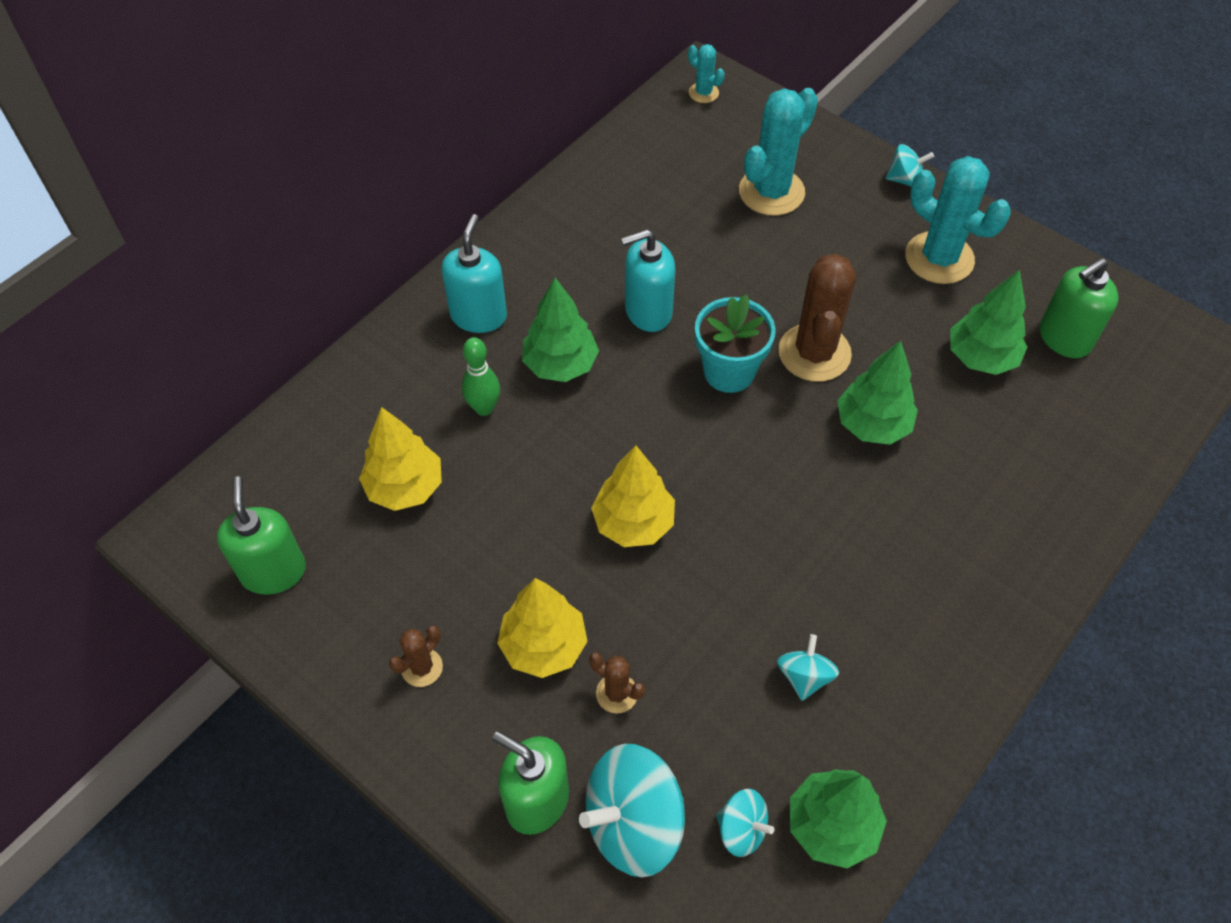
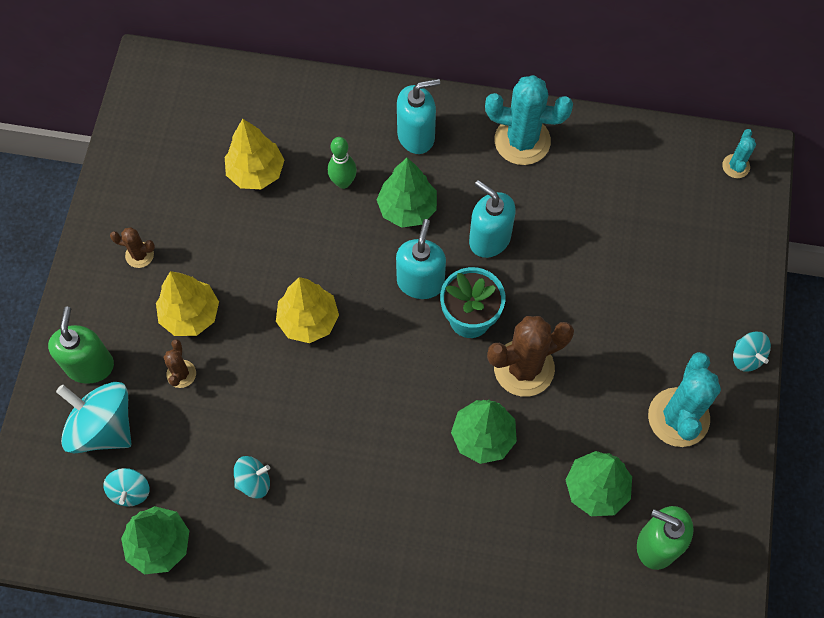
camera: 60 degrees right, 10 degrees up
(273, 571) = (157, 137): green soap dispenser -> none
(657, 394) = (420, 282): none -> turquoise soap dispenser
(771, 192) = (663, 265): turquoise cactus -> turquoise cactus (522, 141)

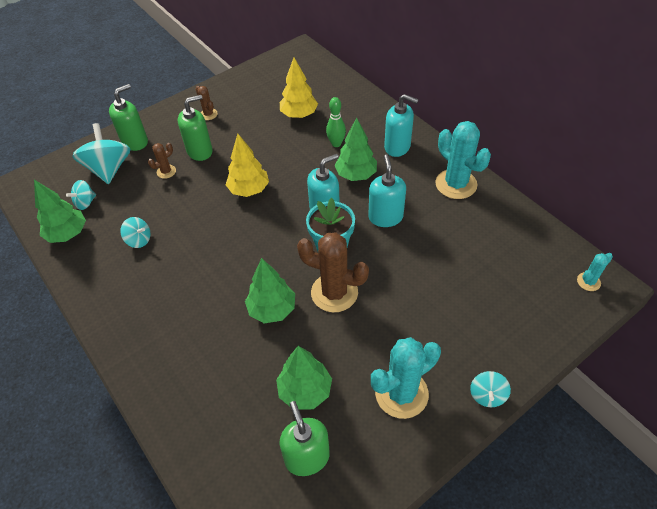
camera: 45 degrees right, 15 degrees down
(190, 315) = (200, 151): yellow tree -> green soap dispenser

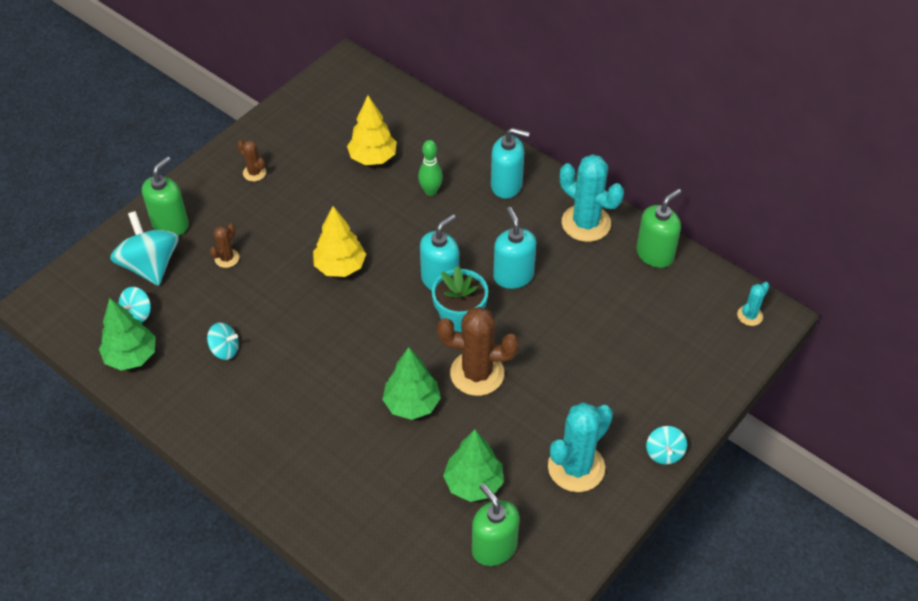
camera: 15 degrees left, 0 degrees up
(200, 151) = (261, 225): green soap dispenser -> green soap dispenser (655, 254)
(356, 175) = (465, 228): green tree -> none

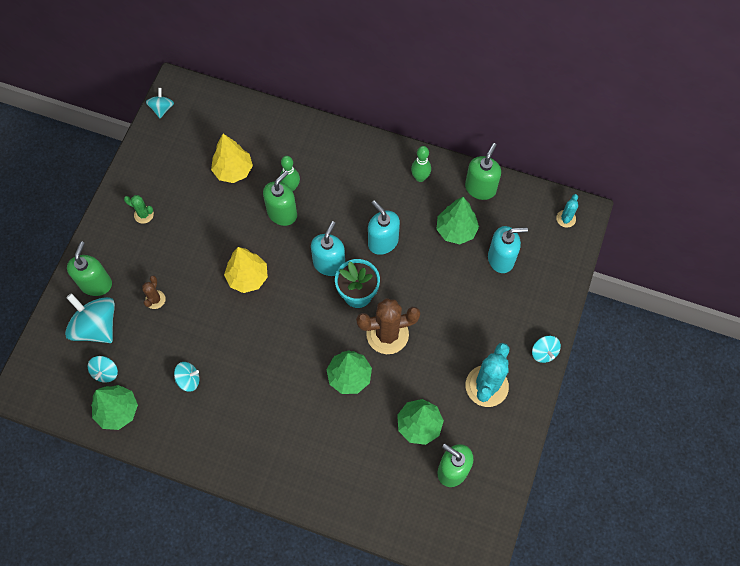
camera: 20 degrees left, 15 degrees up
(254, 173) = (144, 215): brown cactus -> green cactus
(322, 79) = (162, 108): none -> turquoise spinning top
(409, 214) = (282, 213): none -> green soap dispenser
(506, 185) = (347, 162): turquoise soap dispenser -> turquoise soap dispenser (501, 259)
(586, 223) = (420, 177): turquoise cactus -> green bowling pin
(607, 289) = (456, 230): none -> green tree

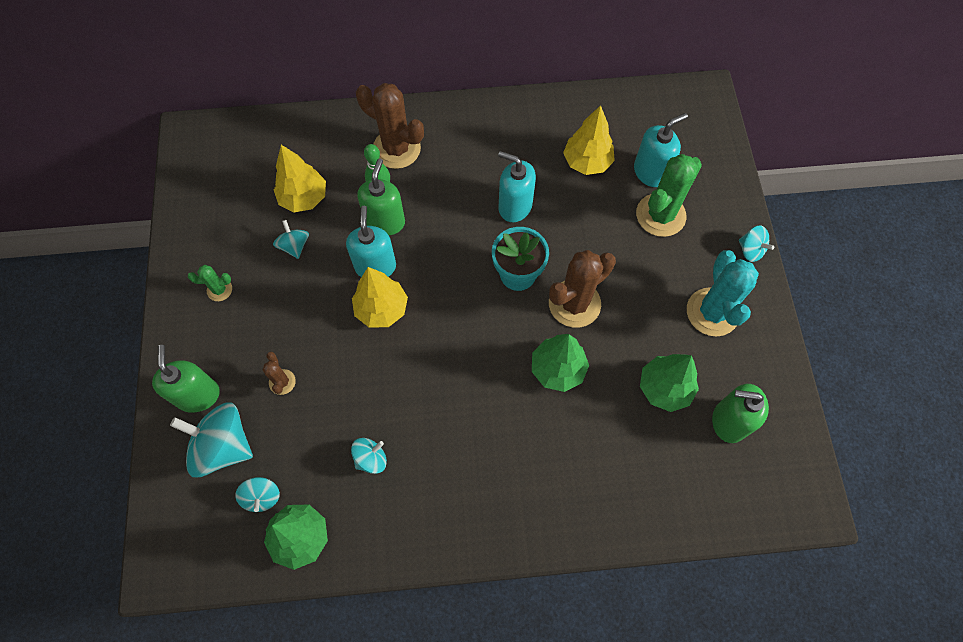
camera: 25 degrees left, 0 degrees up
(162, 108) = (184, 163): turquoise spinning top -> turquoise spinning top (294, 246)
(318, 160) = (396, 149): none -> brown cactus
(329, 264) = (468, 254): turquoise soap dispenser -> turquoise soap dispenser (375, 266)
(420, 177) = (518, 123): green bowling pin -> none
(456, 230) = (587, 162): green tree -> yellow tree
(480, 188) = (588, 109): green soap dispenser -> none
(489, 295) = (660, 215): none -> green cactus
(566, 218) = (693, 105): turquoise cactus -> none

